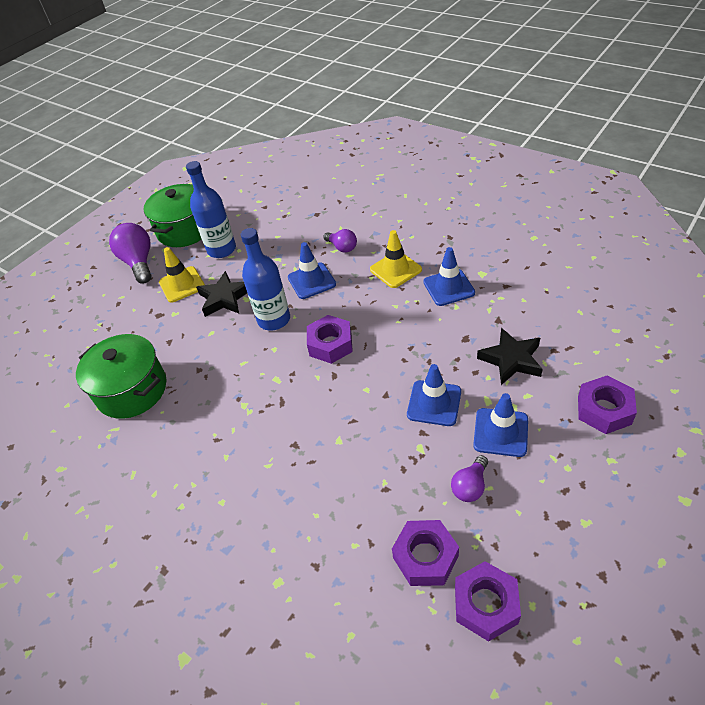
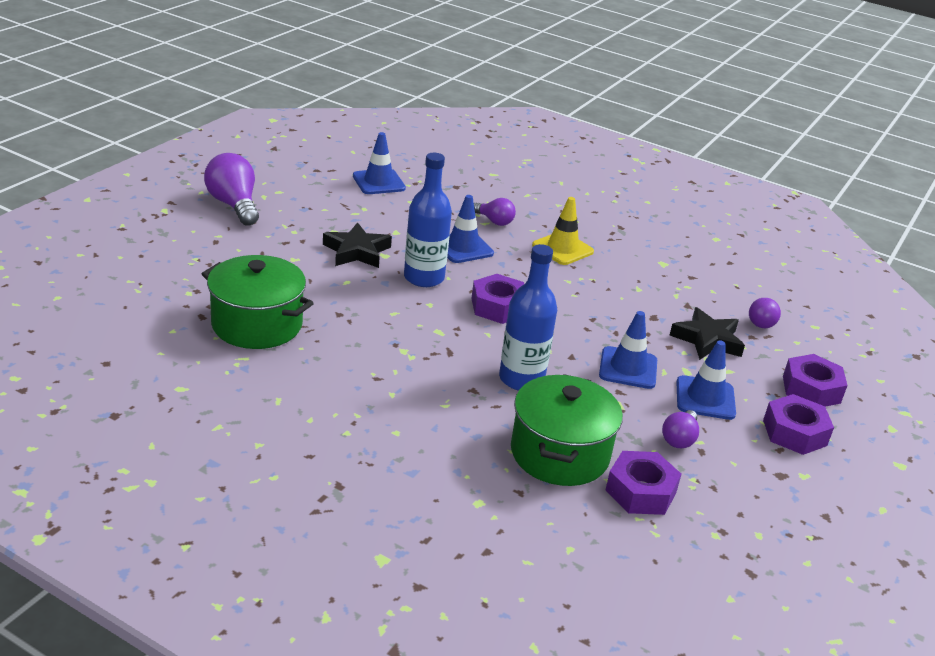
camera: 15 degrees left, 15 degrees down
(182, 284) = (297, 233): yellow traffic cone -> none
(185, 230) = (288, 180): green pot -> green pot (559, 453)
(221, 249) = (342, 205): blue bottle -> blue bottle (521, 379)
(448, 287) = (627, 271): blue traffic cone -> blue traffic cone (378, 182)
(485, 604) = (711, 531): purple nut -> purple nut (794, 433)
(565, 331) = (762, 322): none -> purple light bulb

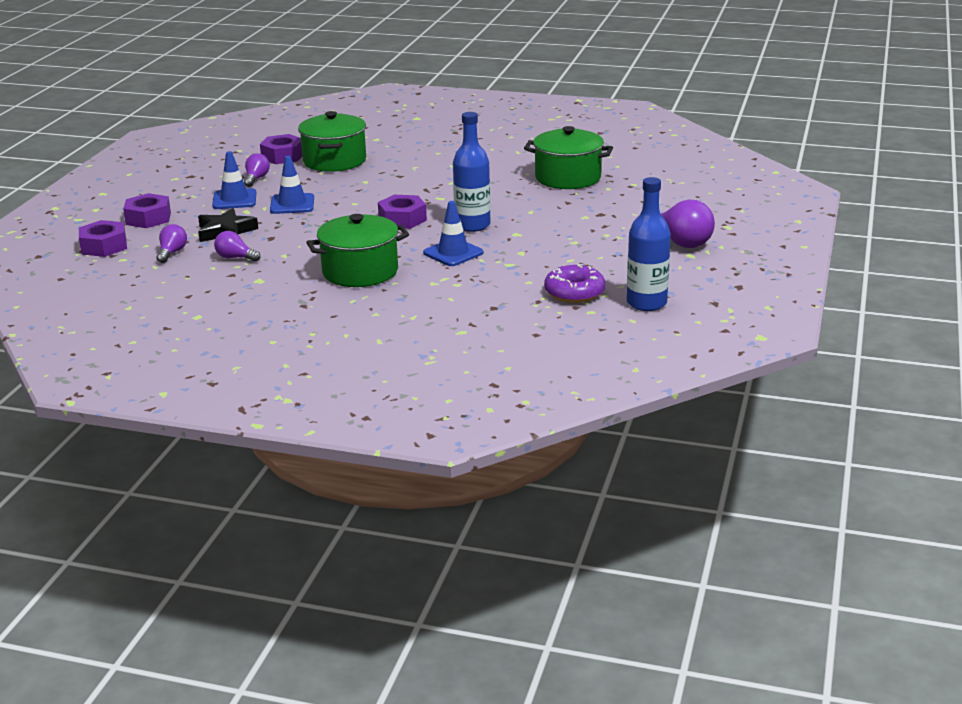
camera: 170 degrees right, 5 degrees down
(356, 251) = (541, 231): black star -> none
(378, 182) = (574, 292): blue traffic cone -> purple donut
(494, 221) = (435, 281): purple light bulb -> purple light bulb (235, 258)
(521, 379) = (369, 186): blue bottle -> blue bottle (646, 303)
(562, 249) = (360, 272): yellow traffic cone -> green pot
(794, 433) = (173, 194): purple nut -> purple nut (104, 246)

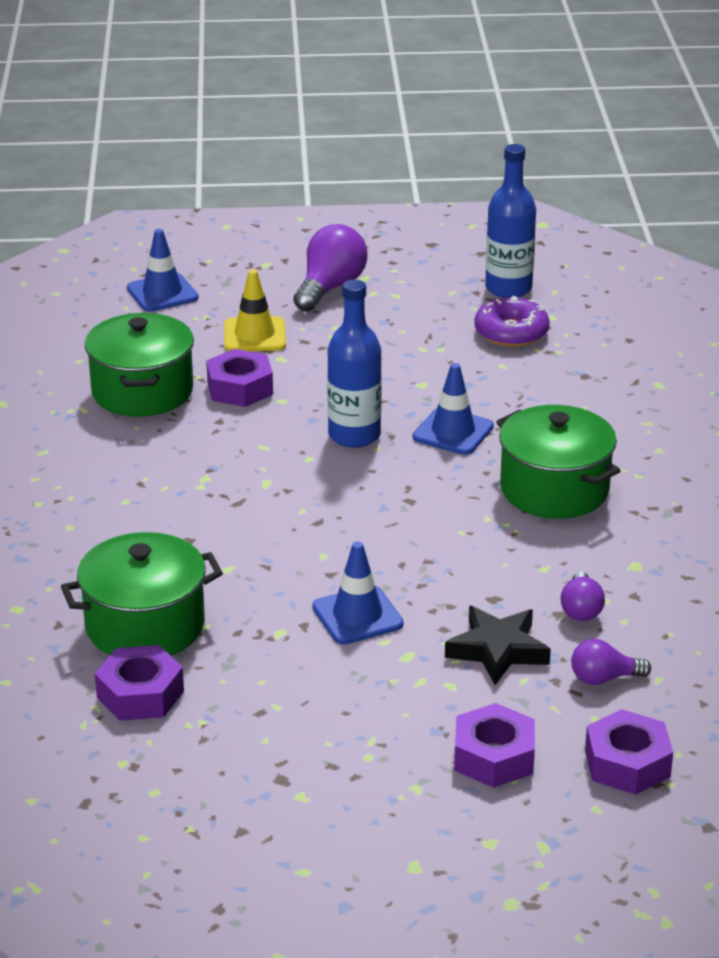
camera: 110 degrees left, 5 degrees up
(234, 199) = (367, 685): blue traffic cone -> blue traffic cone (162, 293)
(256, 179) = (264, 690): purple light bulb -> none
(402, 219) = (363, 497): purple nut -> purple nut (240, 388)
(621, 212) = (254, 335): none -> yellow traffic cone

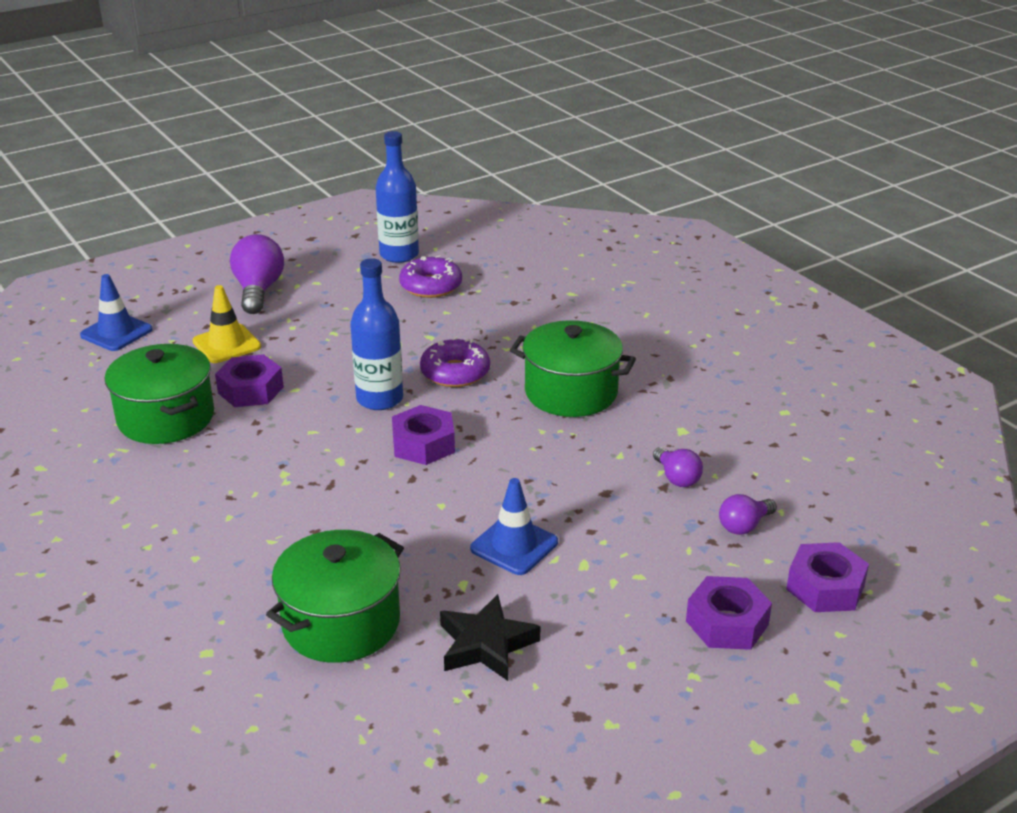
camera: 30 degrees left, 0 degrees up
(140, 694) = (390, 688): purple nut -> purple nut (423, 444)
(453, 432) = (455, 372): blue traffic cone -> purple donut
(497, 650) = (647, 533): black star -> black star (486, 644)

